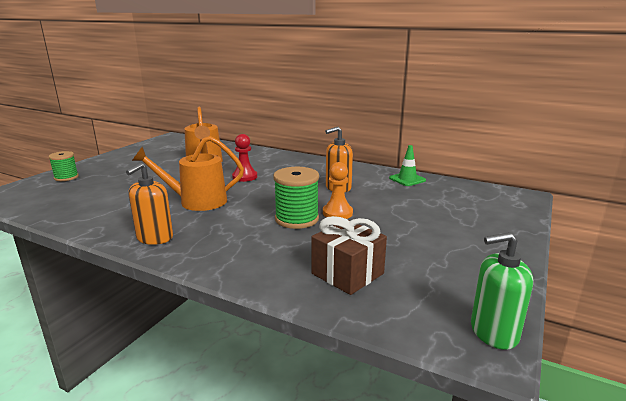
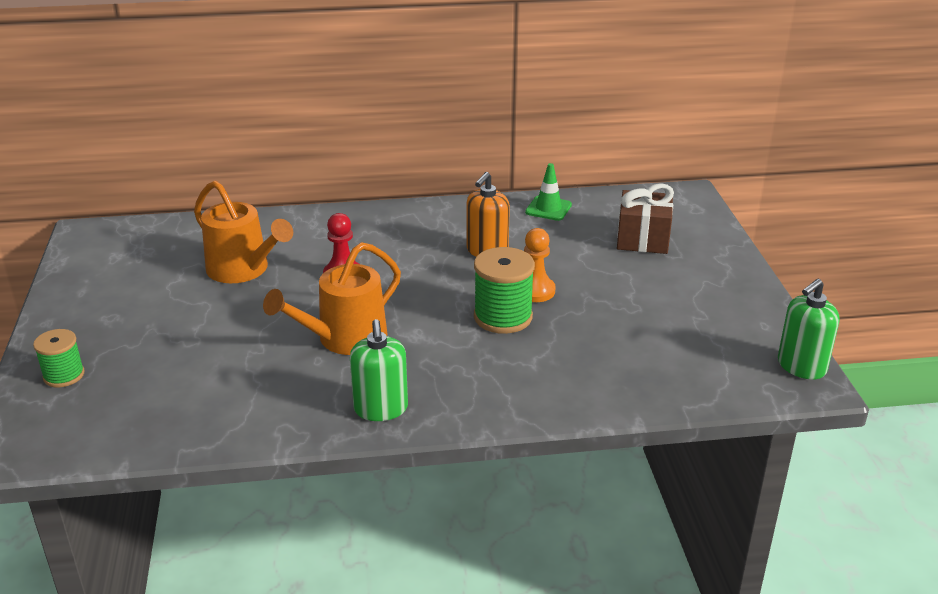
camera: 35 degrees left, 10 degrees up
(154, 238) = (381, 409): orange soap dispenser -> green soap dispenser
(347, 273) = (637, 362): brown gift -> brown gift (643, 239)

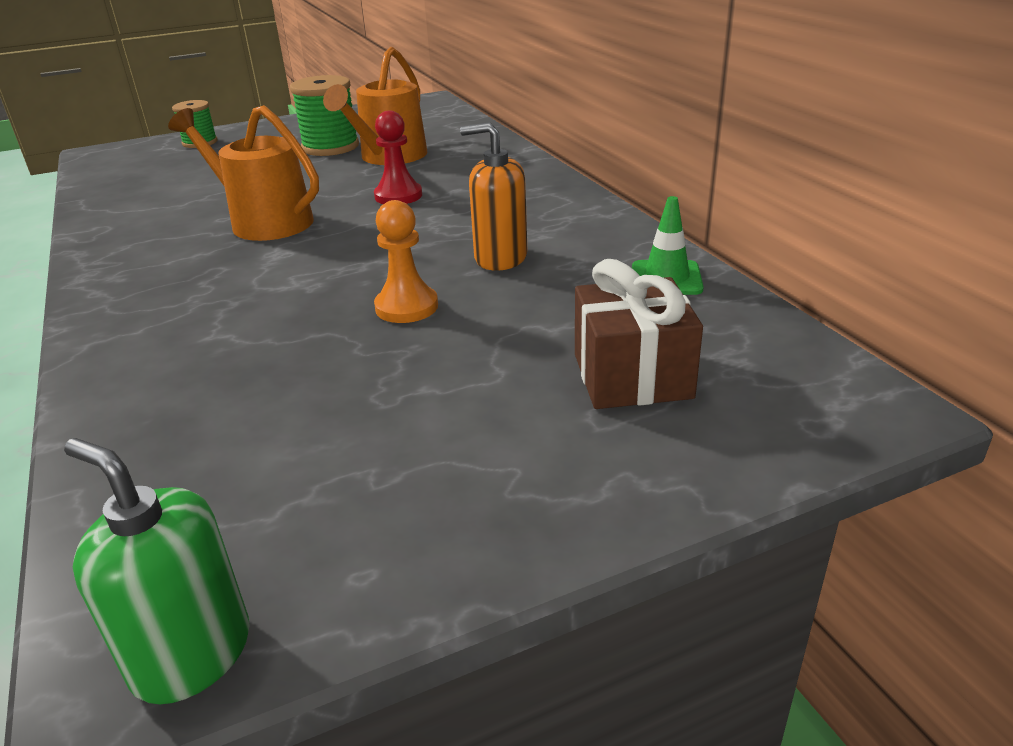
camera: 75 degrees right, 0 degrees up
(381, 409) = (124, 263): green soap dispenser -> none
(503, 317) = (329, 296): green spool -> green spool (330, 147)

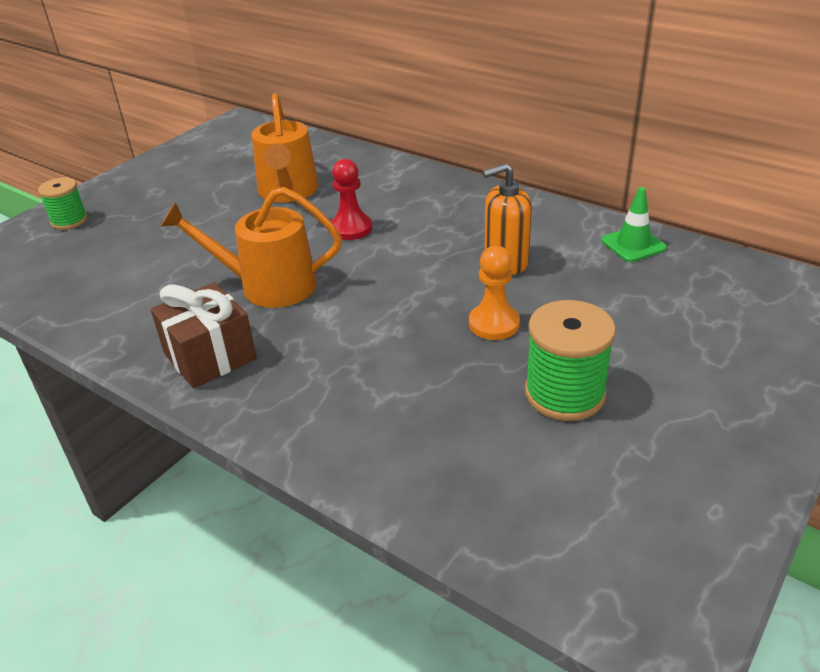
camera: 30 degrees left, 5 degrees up
(192, 654) = (690, 600): green soap dispenser -> none
(330, 147) = (216, 194): green spool -> green spool (564, 393)
(632, 376) = (698, 323): brown gift -> brown gift (210, 356)

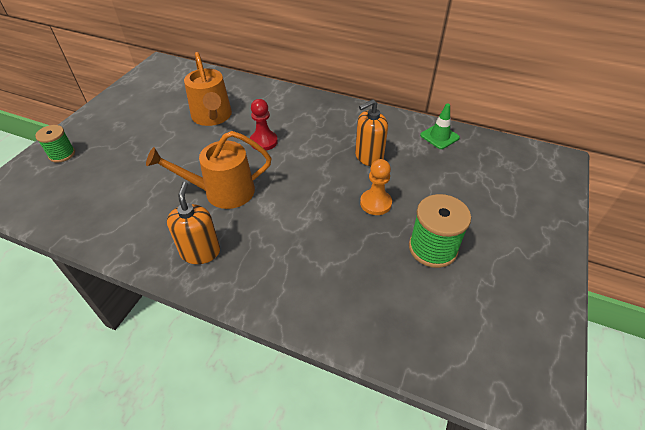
camera: 15 degrees left, 10 degrees up
(210, 356) = (200, 252): brown gift -> orange soap dispenser

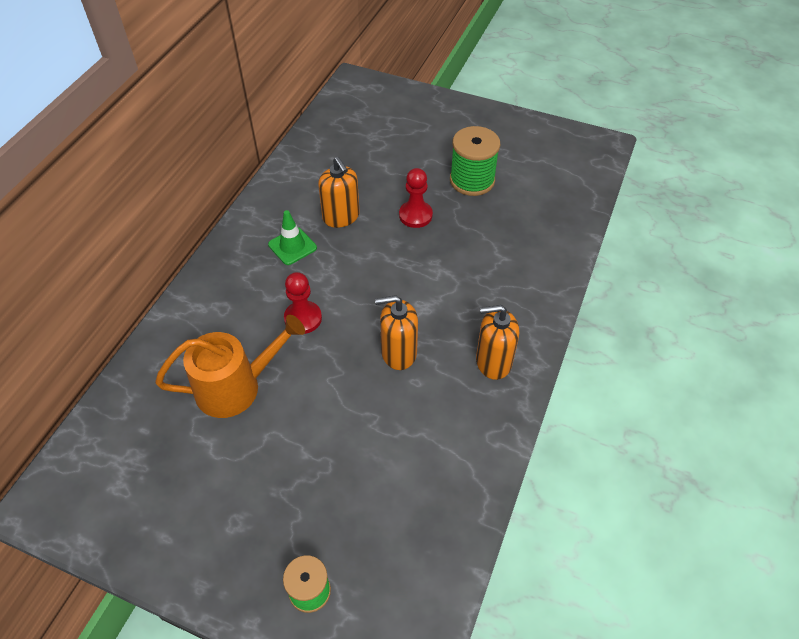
camera: 90 degrees left, 5 degrees up
(223, 192) = (398, 353): orange watering can -> orange soap dispenser
(375, 203) = (415, 215): orange pawn -> red pawn
(439, 136) = (310, 156): green traffic cone -> green traffic cone (292, 246)

